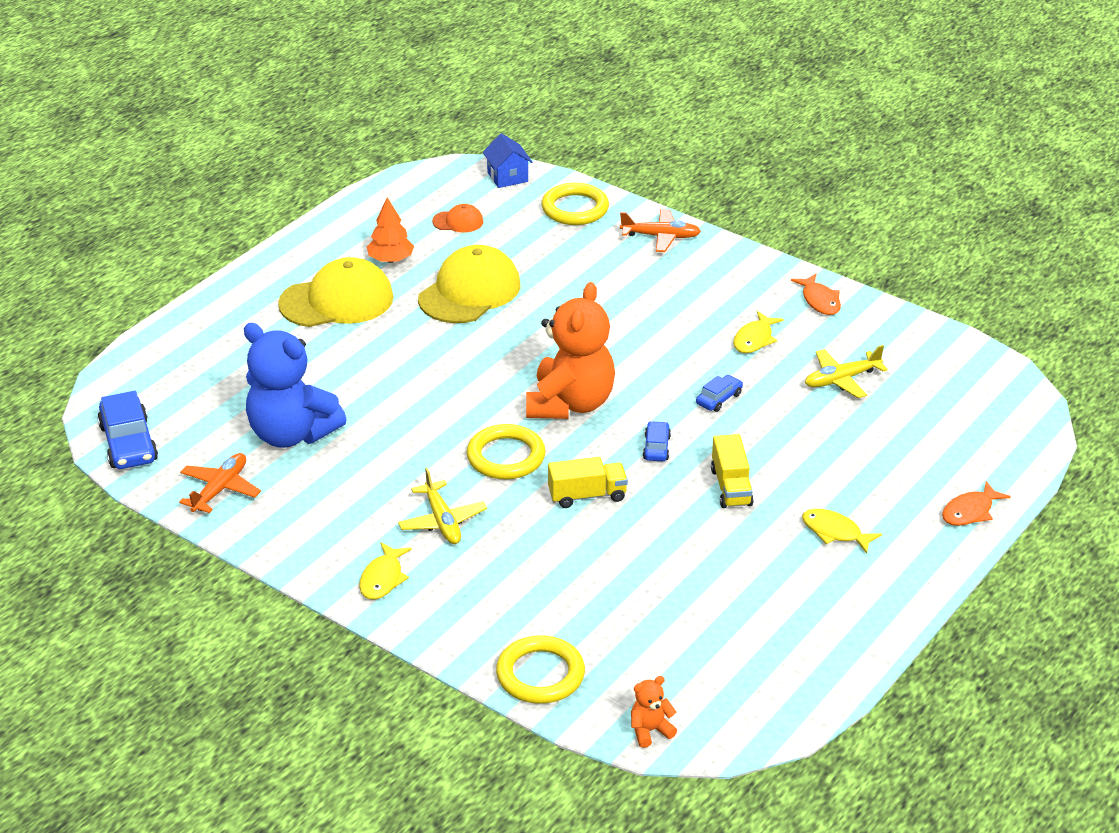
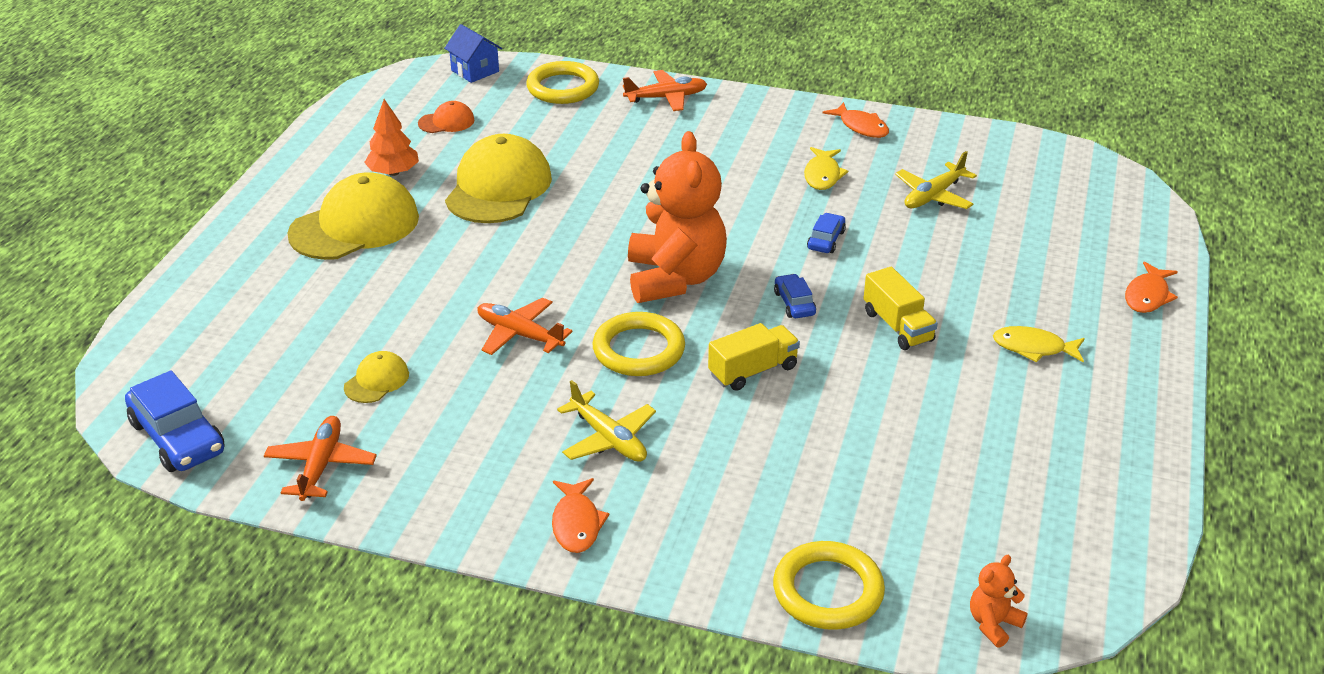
camera: 20 degrees left, 0 degrees up
(291, 434) = (376, 381): blue teddy bear -> yellow cap
(383, 578) = (576, 523): yellow fish -> orange fish
(419, 422) = (519, 334): none -> orange plane

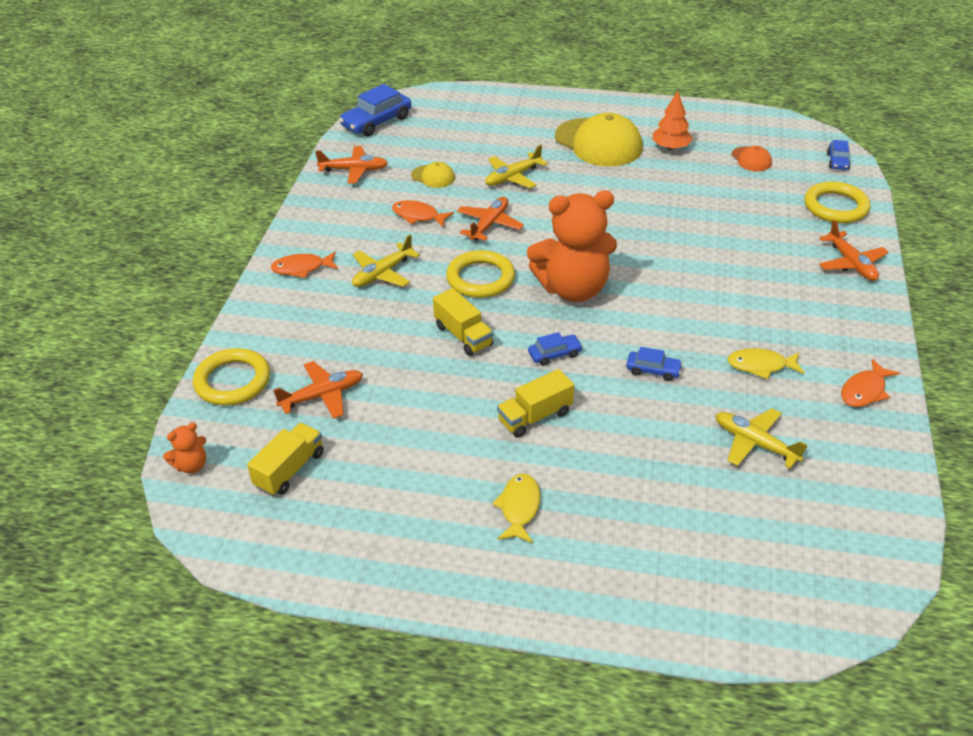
camera: 85 degrees right, 5 degrees up
(410, 306) = (512, 177): none -> yellow plane
(475, 71) = (837, 161): blue house -> blue car
(498, 187) = (668, 194): yellow cap -> none
(860, 498) = (322, 395): none -> orange plane
(993, 624) = (191, 465): orange teddy bear -> orange teddy bear turned 105 degrees clockwise
(994, 526) = (289, 470): none -> yellow truck
(1147, 296) = (624, 608): orange fish -> orange fish (418, 216)

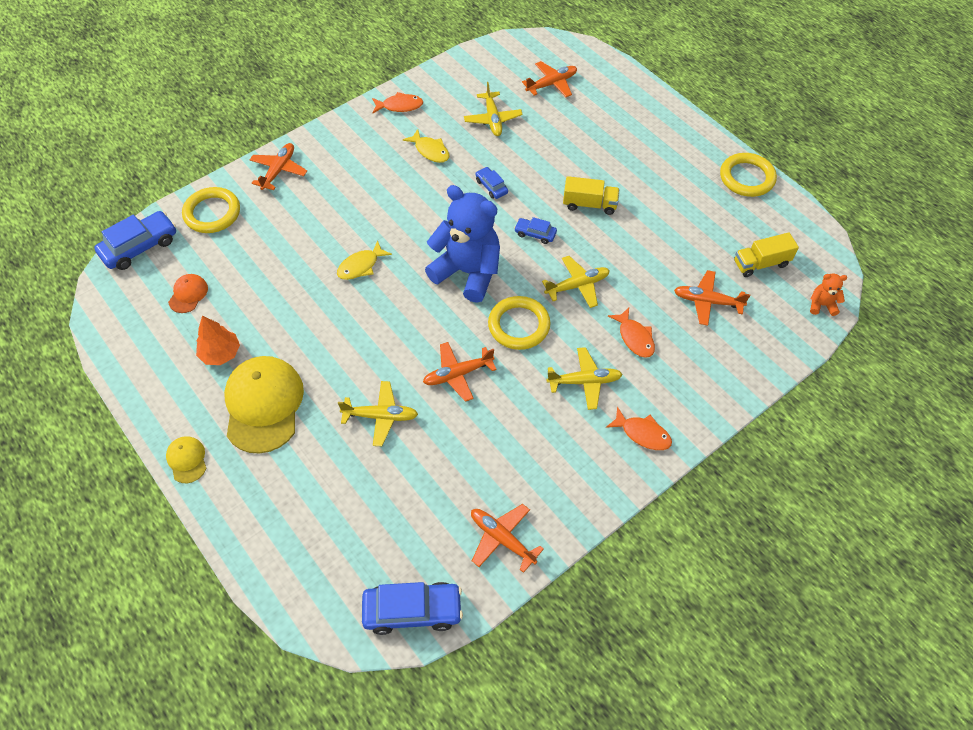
camera: 140 degrees left, 15 degrees up
(232, 381) = (762, 354): yellow ring -> yellow ring (747, 178)
(418, 216) = (502, 427): orange fish -> orange fish (635, 338)
(433, 177) = (443, 470): yellow cap -> yellow cap (187, 460)
(463, 336) = (577, 285): yellow truck -> yellow plane
(519, 507) = (648, 165): yellow fish -> yellow fish (360, 266)
(573, 289) = (468, 272): orange teddy bear -> blue teddy bear
(758, 542) = (552, 84): none -> orange plane
(837, 161) = (140, 247): blue car -> blue car, size x1.86

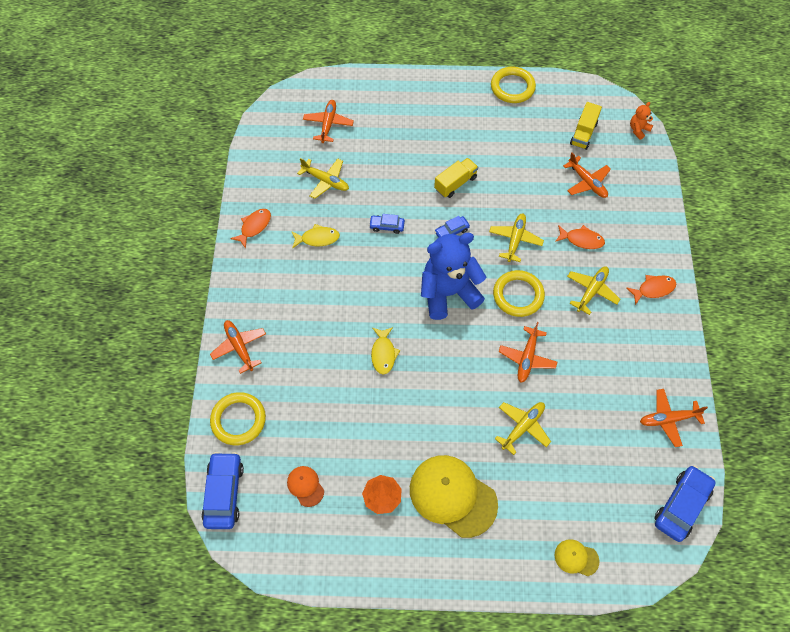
camera: 50 degrees left, 5 degrees up
(187, 460) = (458, 577): yellow cap -> yellow cap (576, 558)
(707, 301) = (587, 182): orange plane -> orange plane turned 90 degrees counterclockwise

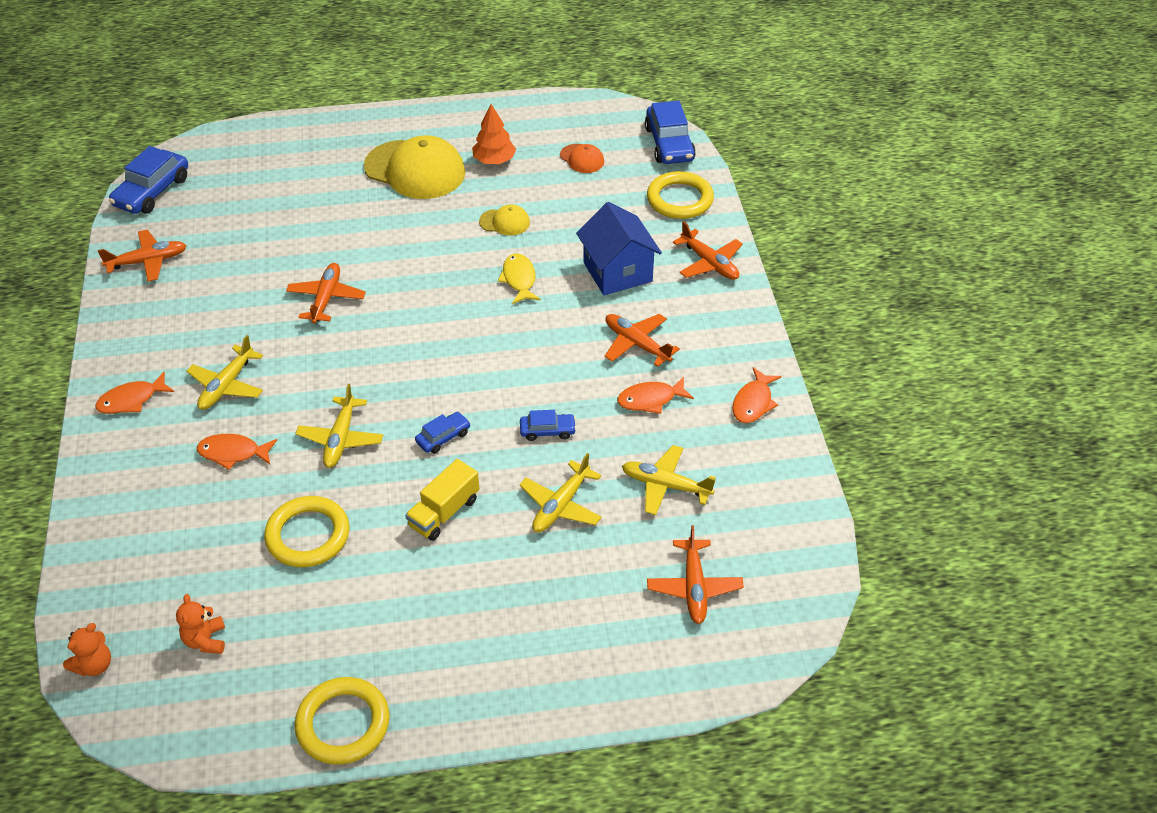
camera: 170 degrees right, 15 degrees down
(309, 349) = (617, 272): none -> blue house
(317, 238) = (650, 400): yellow fish -> orange fish
(448, 293) = (440, 356): blue teddy bear -> none
(518, 295) = (337, 366): yellow ring -> yellow ring (308, 535)
(523, 427) = (333, 233): yellow plane -> yellow plane (560, 505)
(576, 558) = (278, 143): yellow cap -> yellow cap (504, 222)
(583, 133) = (206, 640): yellow truck -> orange teddy bear
(587, 182) = (211, 547): orange plane -> orange plane (636, 344)

